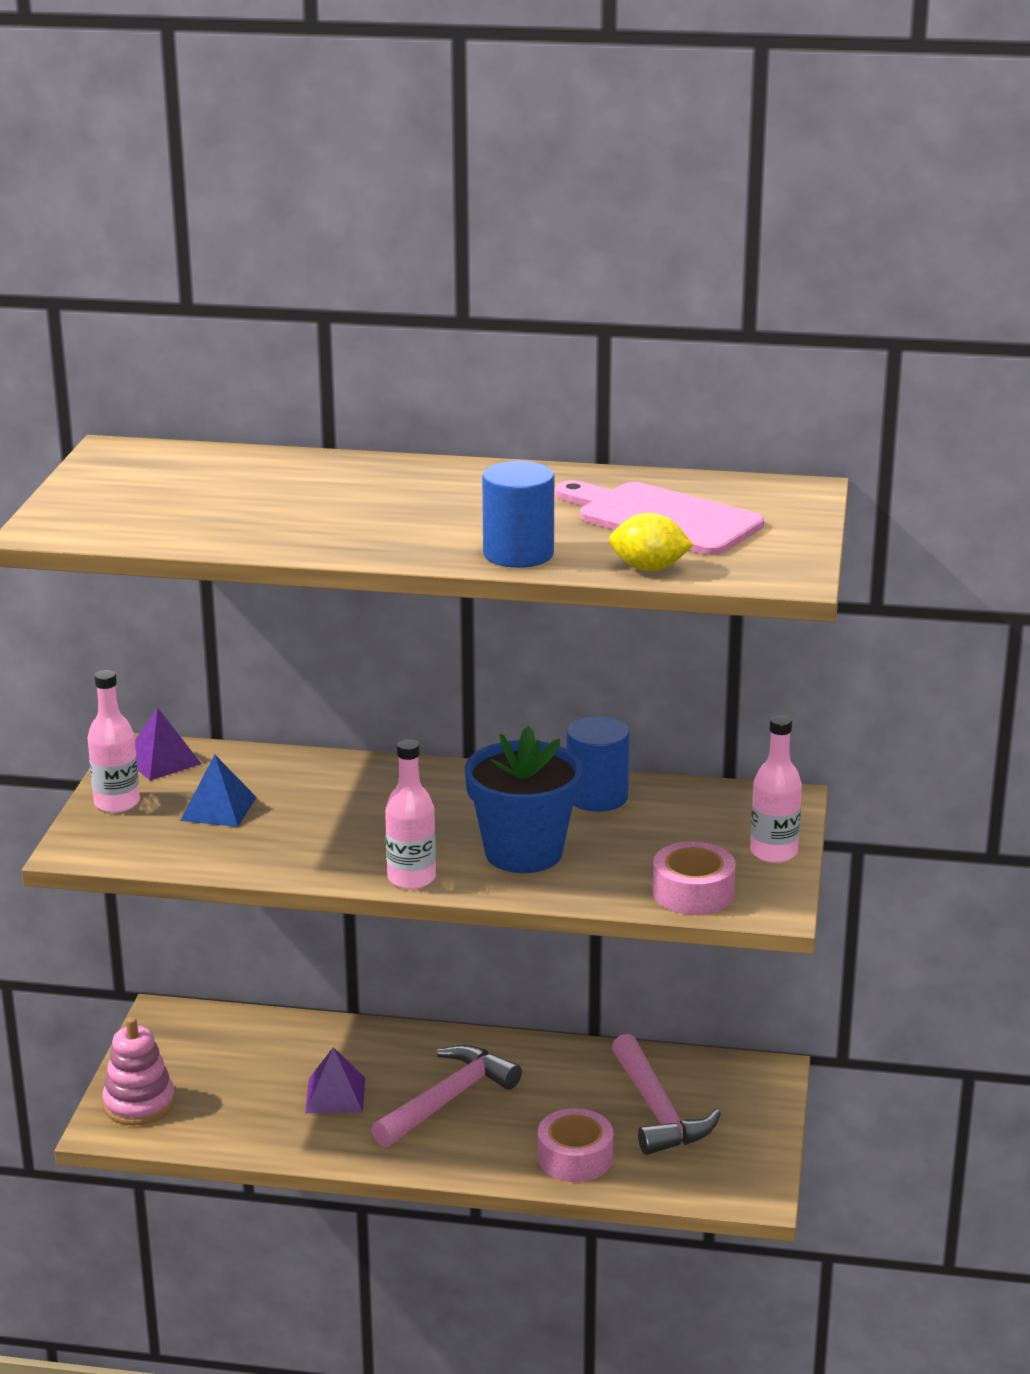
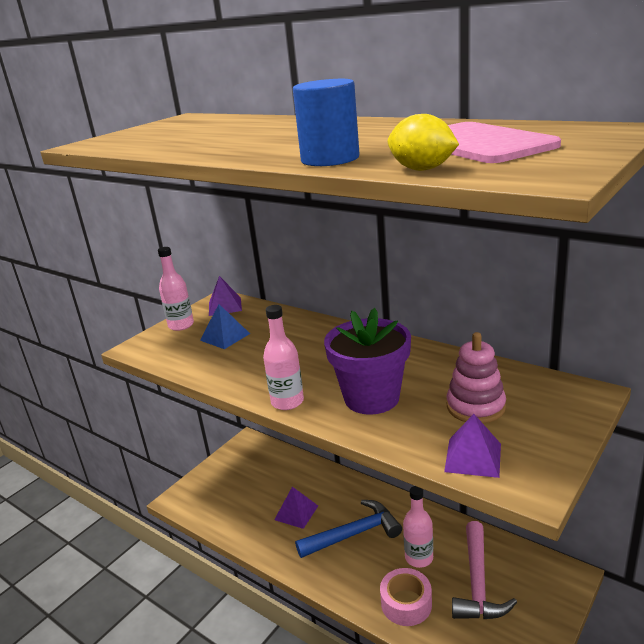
camera: 30 degrees right, 0 degrees up
(139, 1104) = (201, 489): pink stacking toy -> pink stacking toy (475, 407)
(448, 1099) = (354, 534): pink hammer -> blue hammer
(523, 853) = (371, 398): blue flower pot -> purple flower pot
(597, 797) = (449, 367): blue cylinder -> none
(693, 892) = (473, 457): pink tape -> purple pyramid
(773, 852) = (558, 436): pink bottle -> pink bottle (419, 558)

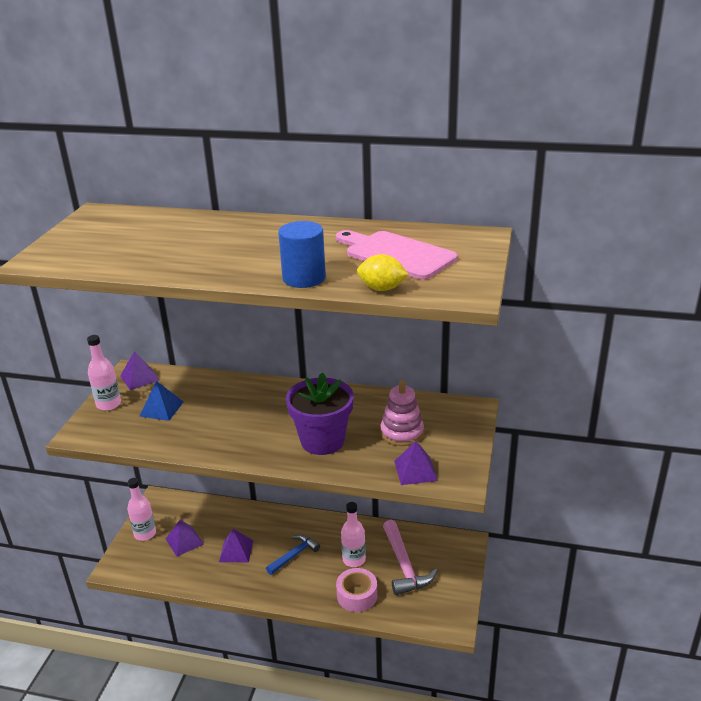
camera: 25 degrees left, 5 degrees up
(251, 489) = (184, 541): none -> purple pyramid
(287, 402) = (256, 457): pink bottle -> pink bottle (145, 534)
(354, 534) = (294, 555): blue hammer -> blue hammer, size x0.65

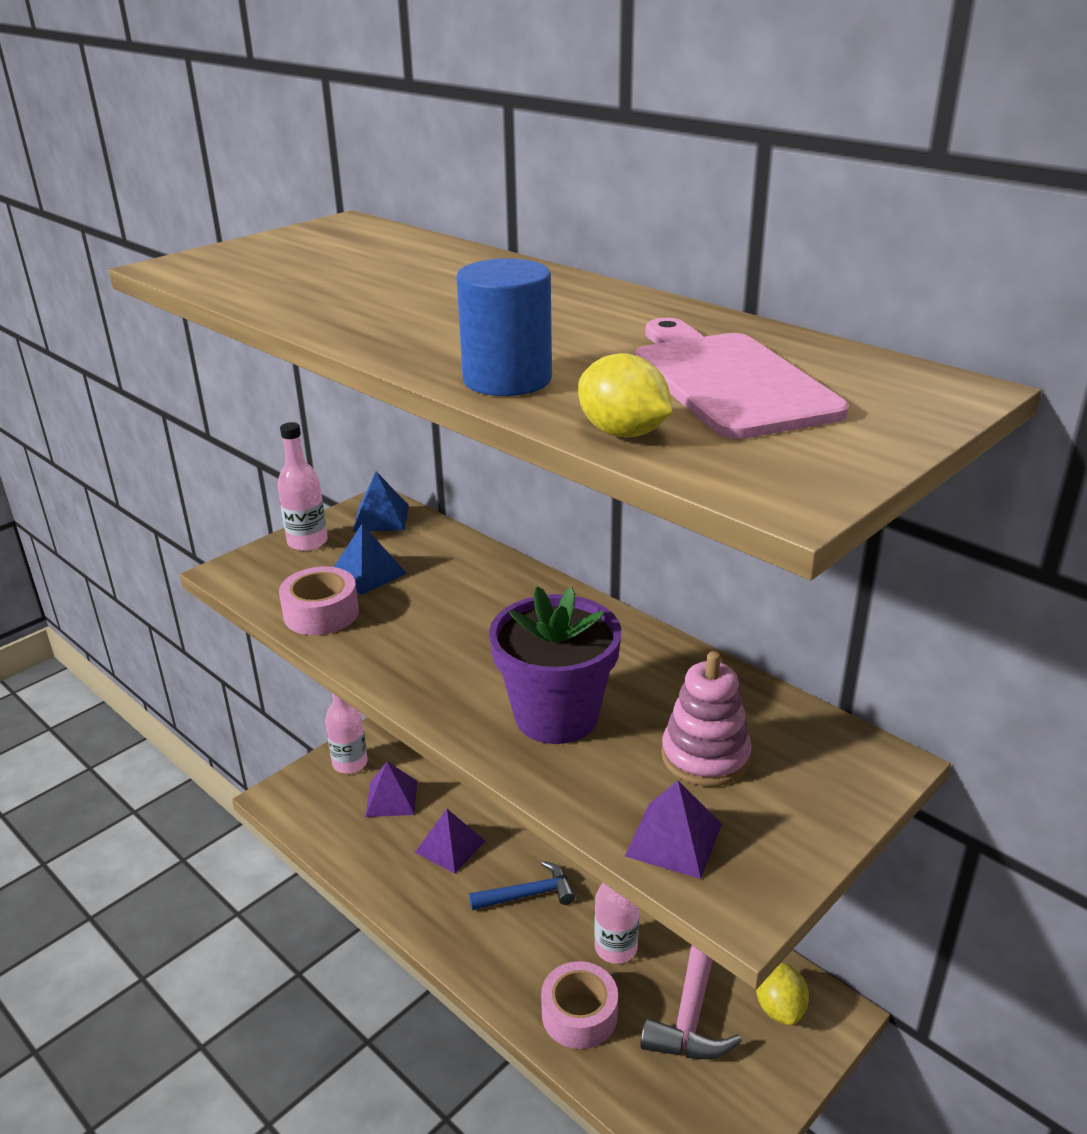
camera: 30 degrees right, 0 degrees up
(140, 378) = (381, 518): purple pyramid -> blue pyramid
(155, 437) = (321, 613): none -> pink tape
(442, 551) = (779, 1008): none -> yellow lemon

